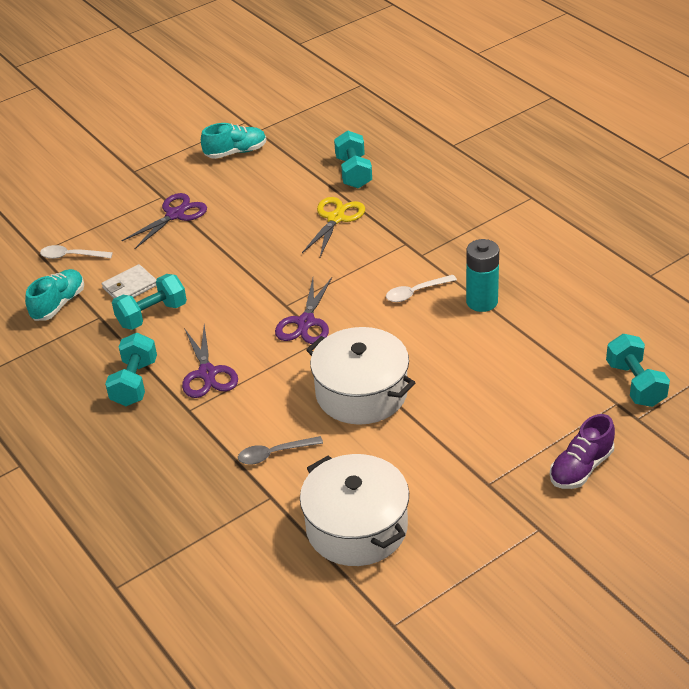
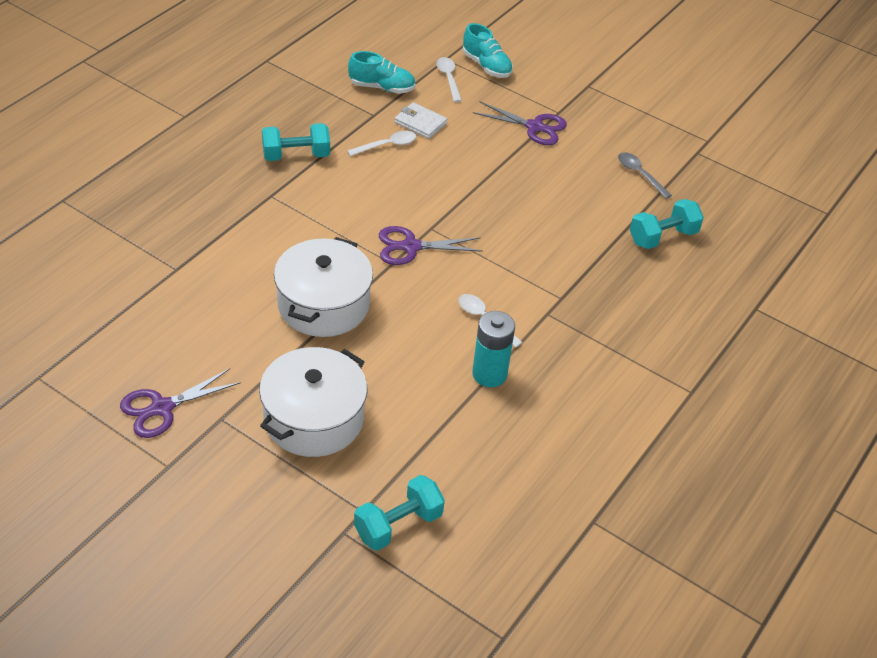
camera: 65 degrees right, 5 degrees up
(152, 315) = (387, 145): turquoise dumbbell -> white spoon
(207, 373) = (320, 197): purple scissors -> purple scissors (162, 408)
(236, 152) = (653, 145): turquoise shoe -> turquoise shoe (486, 66)
(274, 454) = (229, 261): grey spoon -> grey spoon (640, 174)
(336, 218) = (579, 238): yellow scissors -> none
(357, 527) = (149, 332): white pot -> white pot (314, 418)
(581, 468) = (258, 490): purple shoe -> none

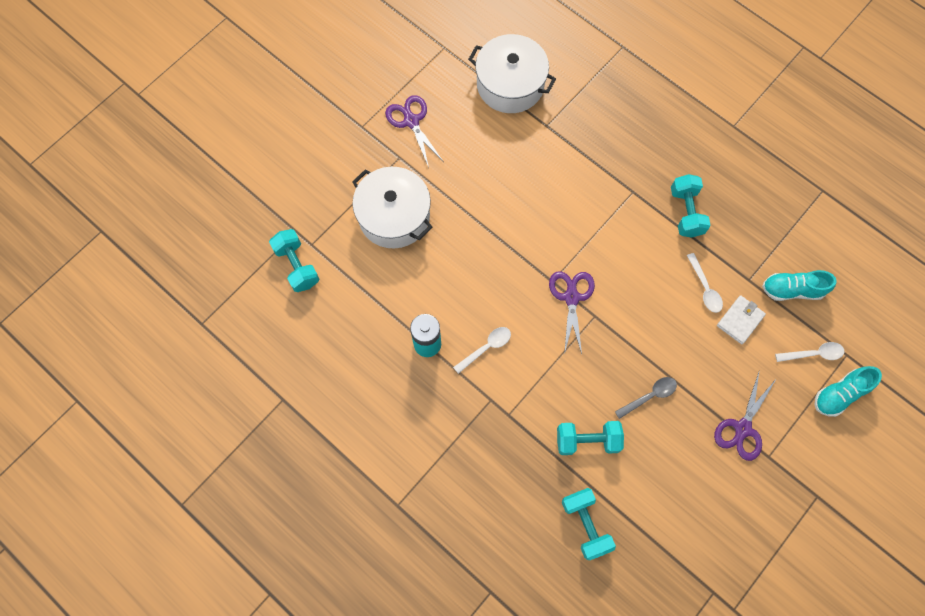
camera: 100 degrees right, 25 degrees up
(323, 304) = (506, 227): white pot -> white pot (510, 85)
(382, 87) = (792, 290): turquoise shoe -> turquoise shoe turned 75 degrees clockwise
(574, 235) = (587, 440): none -> turquoise dumbbell
(640, 174) = (675, 522): grey spoon -> grey spoon (649, 396)

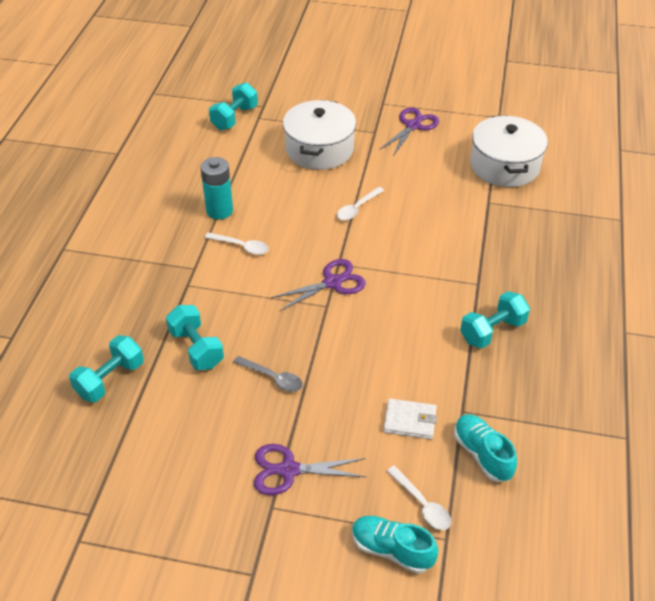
camera: 60 degrees right, 25 degrees down
(705, 288) = (422, 377): white spoon -> white spoon (357, 208)

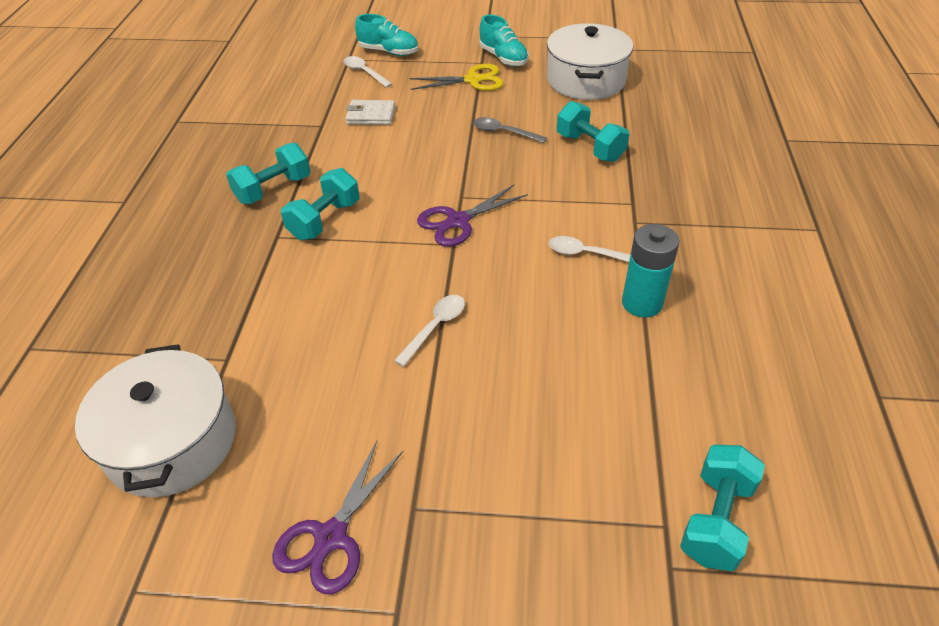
camera: 175 degrees right, 0 degrees up
(110, 379) = (659, 118): turquoise dumbbell -> turquoise dumbbell (325, 220)
(288, 470) = (473, 80): purple scissors -> yellow scissors
(319, 149) = (517, 446): white pot -> white pot (586, 80)
(482, 454) = (310, 101): turquoise shoe -> turquoise shoe (503, 58)

